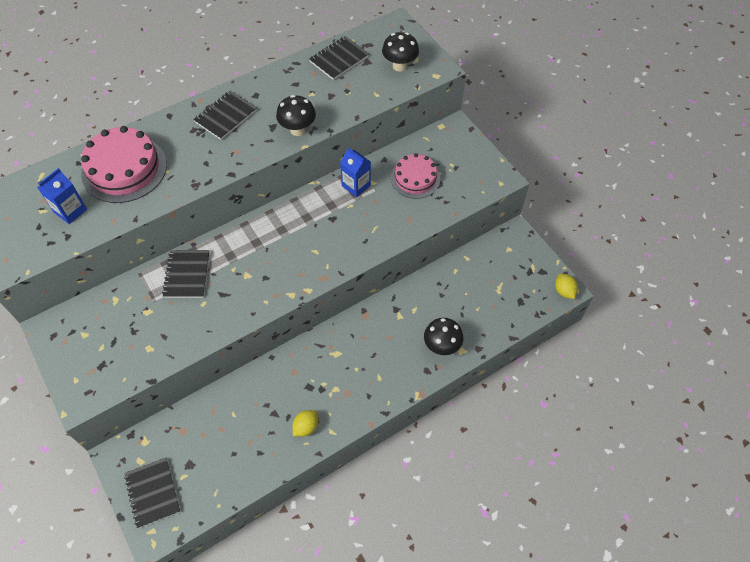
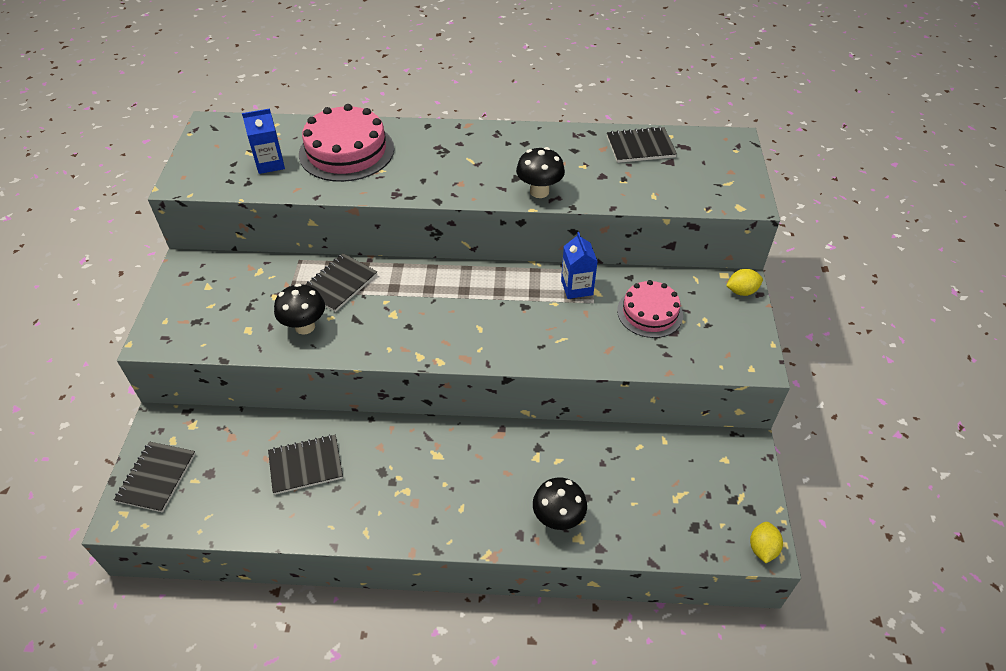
camera: 35 degrees right, 10 degrees down
(225, 116) = (479, 149): black notebook -> black notebook (306, 465)
(306, 427) = (345, 510): yellow lemon -> yellow lemon (741, 291)
(399, 66) = (704, 181): black mushroom -> black mushroom (305, 326)

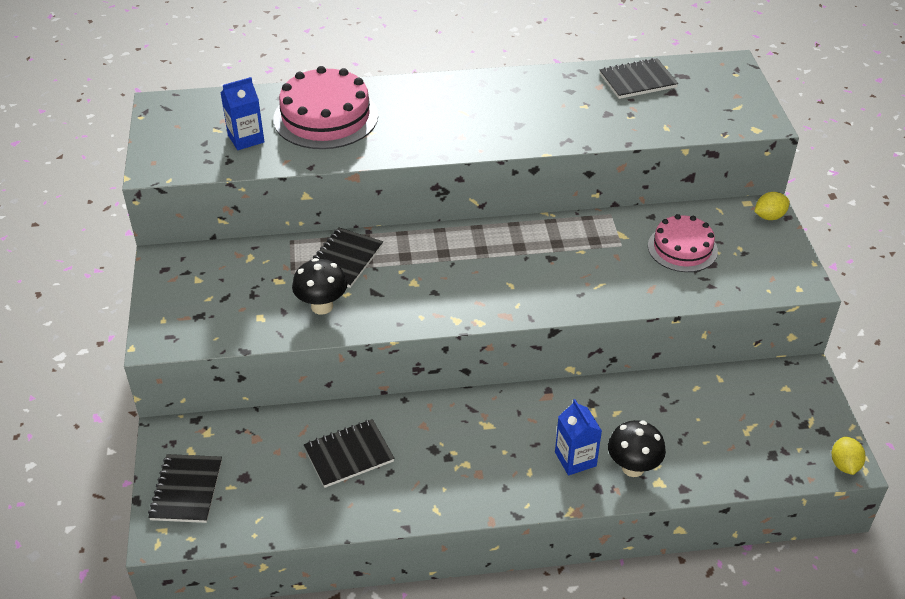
camera: 10 degrees left, 5 degrees down
(539, 192) = (547, 136): black mushroom -> none
(577, 287) = (600, 233): blue carton -> blue carton (575, 459)

